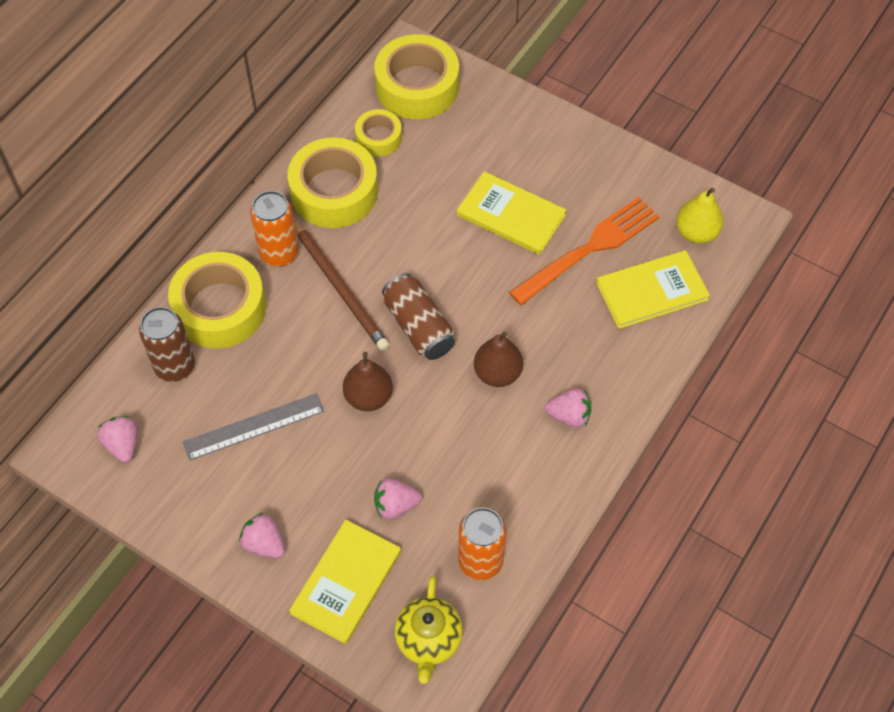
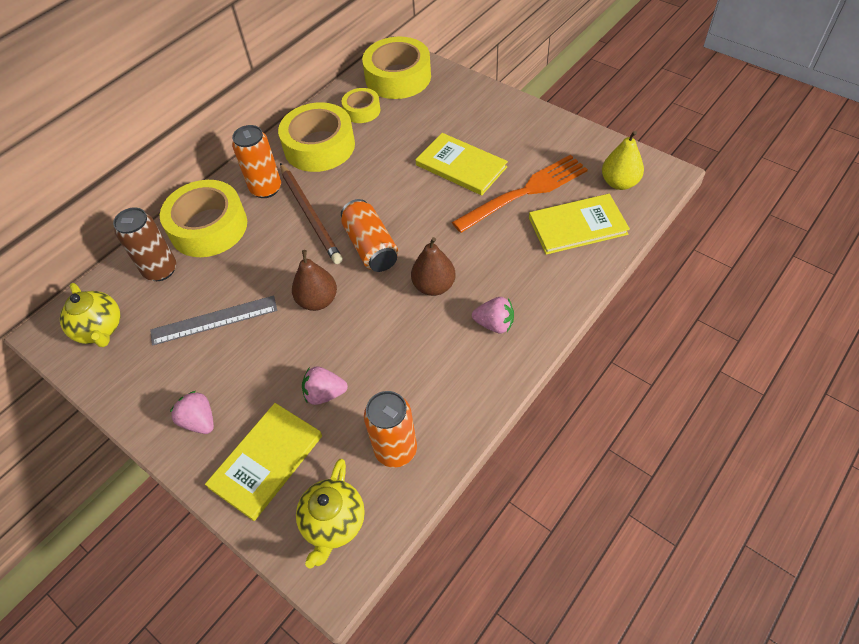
camera: 10 degrees right, 5 degrees down
(123, 444) = (100, 329): pink strawberry -> yellow teapot
(419, 327) = (371, 247): brown can -> orange can

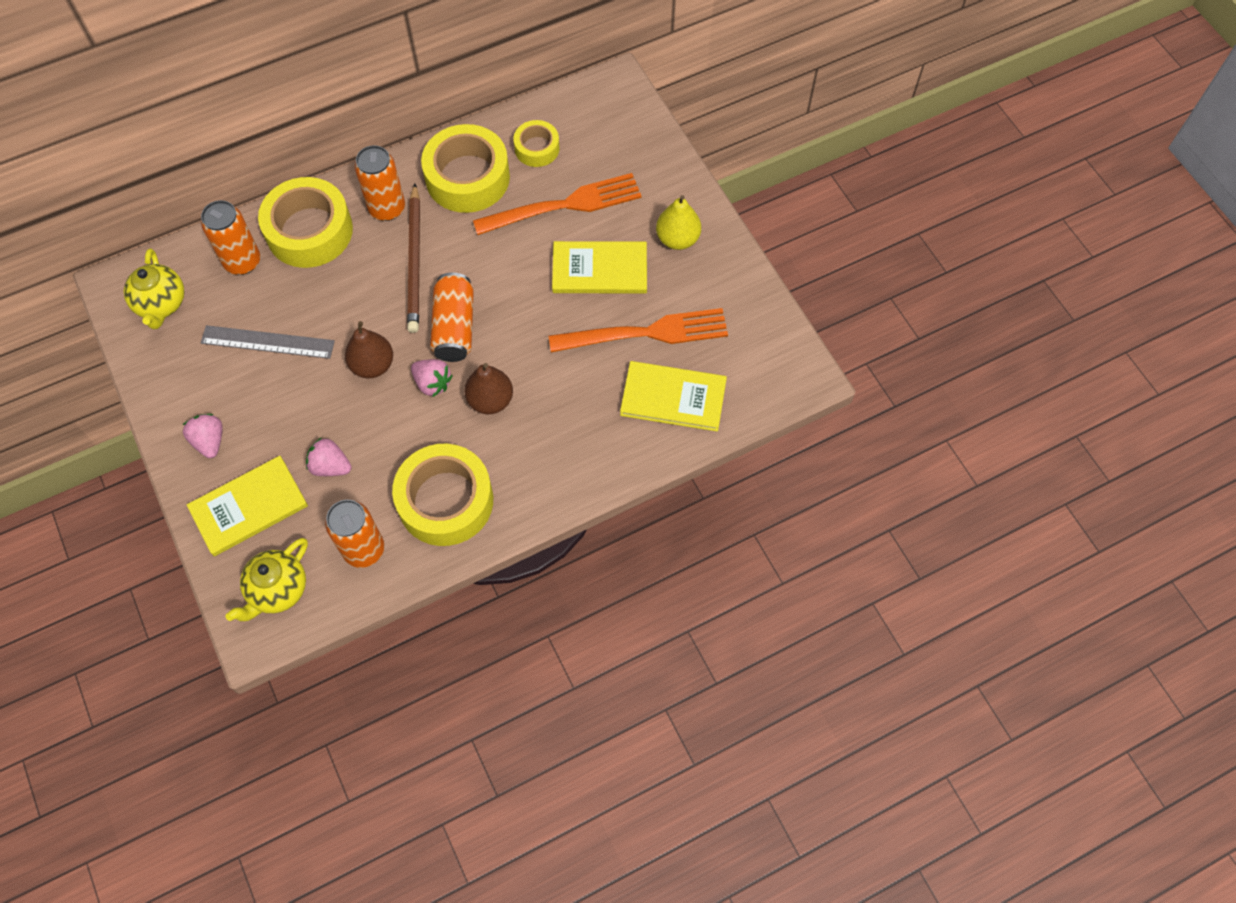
camera: 20 degrees right, 10 degrees up
(160, 270) = (242, 262): brown can -> orange can
(398, 77) = (601, 118): yellow tape -> yellow tape (445, 501)
(406, 137) = (564, 205): none -> orange fork
(461, 166) = (599, 270): yellow book -> yellow book turned 60 degrees counterclockwise
(494, 324) = (523, 468): pink strawberry -> pink strawberry (432, 383)
(619, 183) = (751, 366): yellow pear -> yellow pear (677, 239)

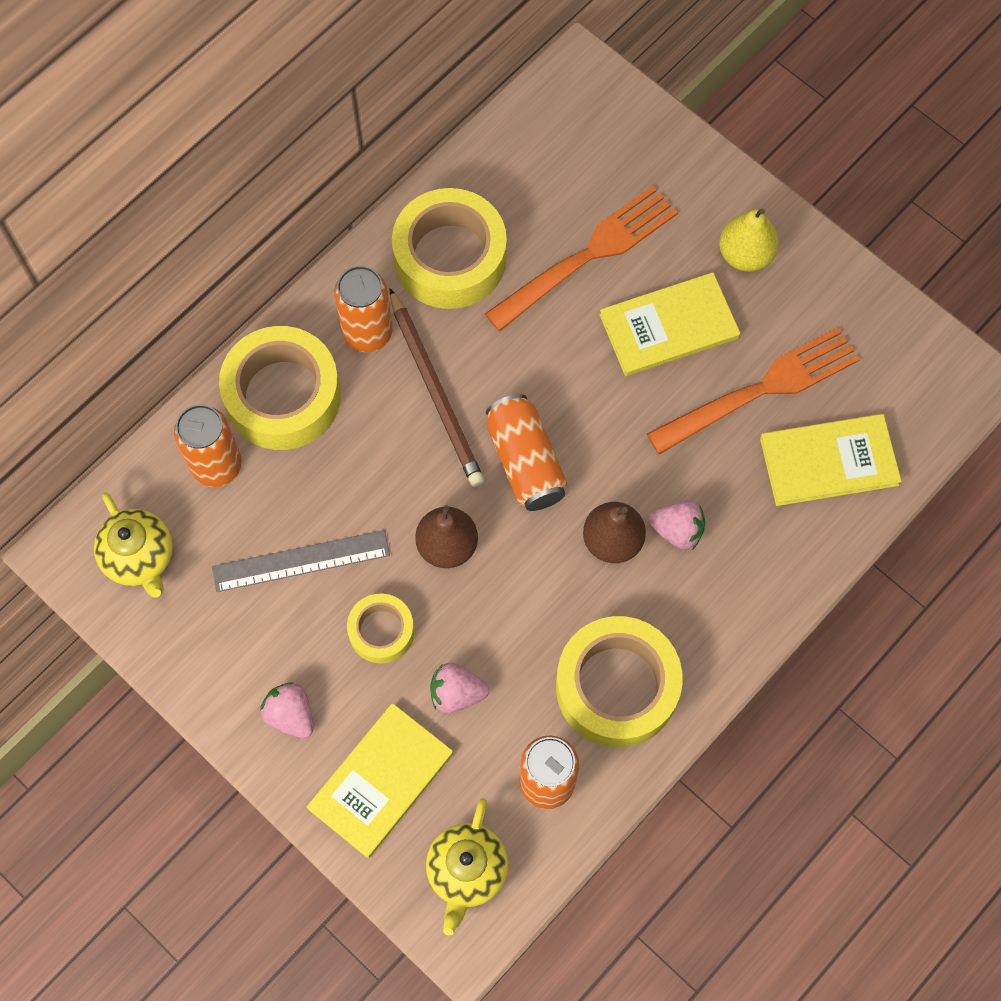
camera: 20 degrees left, 5 degrees up
(432, 383) = (532, 543): pink strawberry -> pink strawberry (677, 530)
(537, 148) = (519, 190): yellow tape -> yellow tape (381, 631)

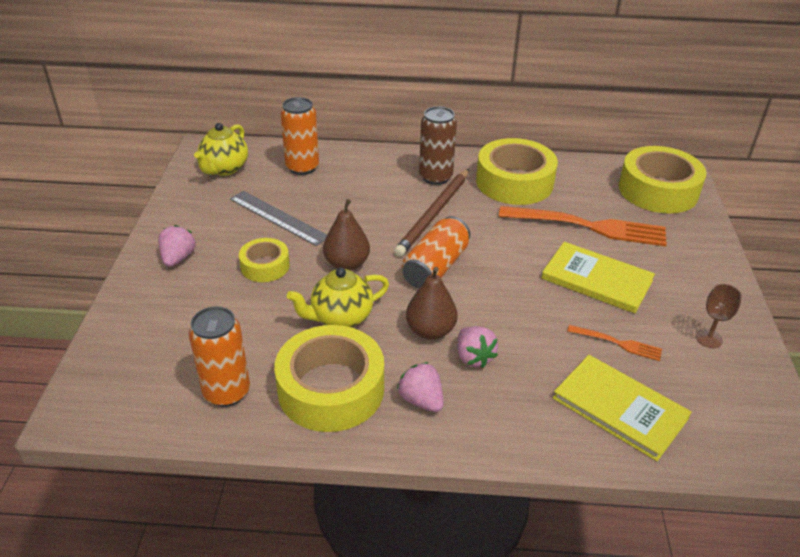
camera: 50 degrees right, 30 degrees down
(283, 396) = (366, 169): yellow tape -> yellow tape (658, 190)
(367, 333) = (435, 177): orange can -> brown can
(381, 781) = (164, 314): yellow book -> none
(456, 693) = (254, 316): pink strawberry -> pink strawberry (421, 400)
(467, 871) = (127, 386): yellow teapot -> yellow teapot (341, 317)
(745, 254) = (688, 287): yellow pear -> none
(760, 390) = (617, 343): orange fork -> orange fork, size x0.47
(817, 307) = (708, 338): none -> brown goblet

